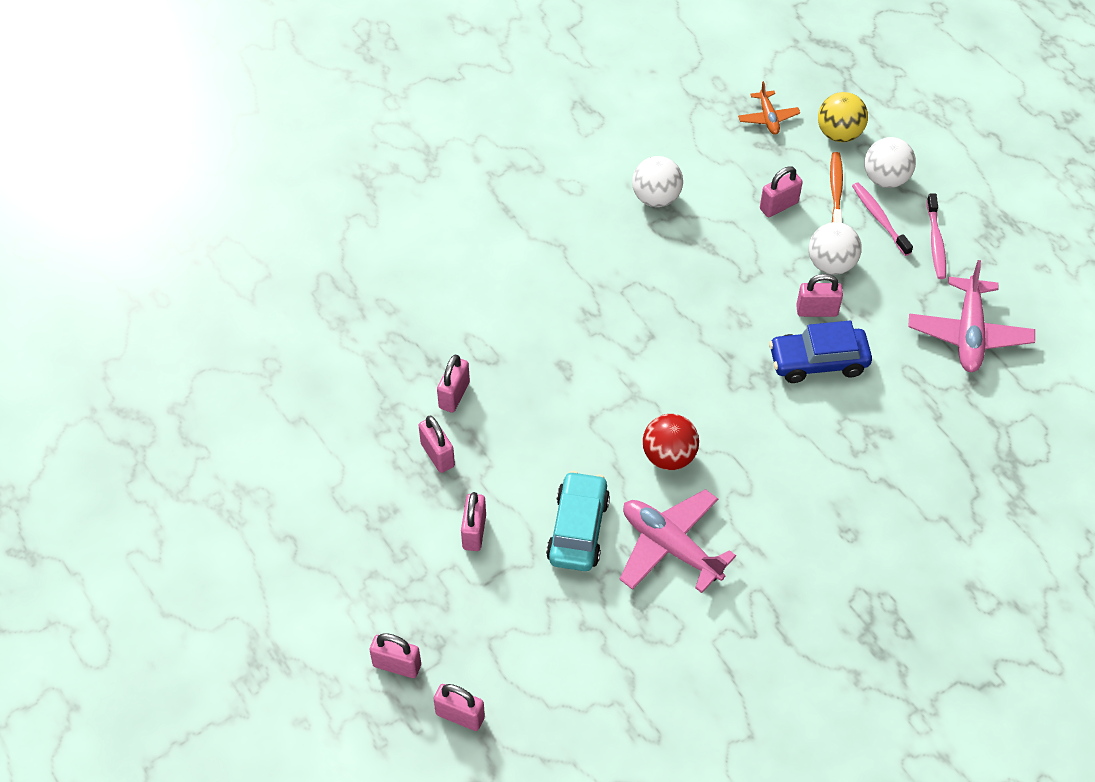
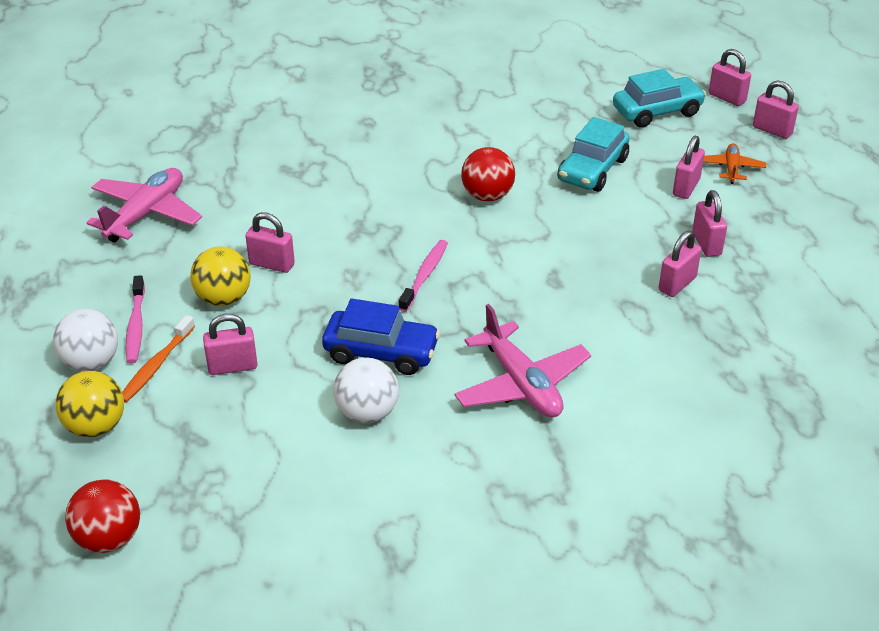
camera: 160 degrees left, 15 degrees down
(536, 658) = (657, 111): none -> turquoise car
(670, 546) = (518, 144): pink plane -> pink plane (521, 384)
(768, 68) = (109, 538): none -> red ball
(768, 118) = (164, 470): orange plane -> orange plane (731, 168)
(818, 362) = (303, 227): blue car -> blue car (381, 352)
(831, 264) = (224, 298): white ball -> yellow ball
(935, 242) = (100, 290): pink toothbrush -> pink toothbrush (424, 275)

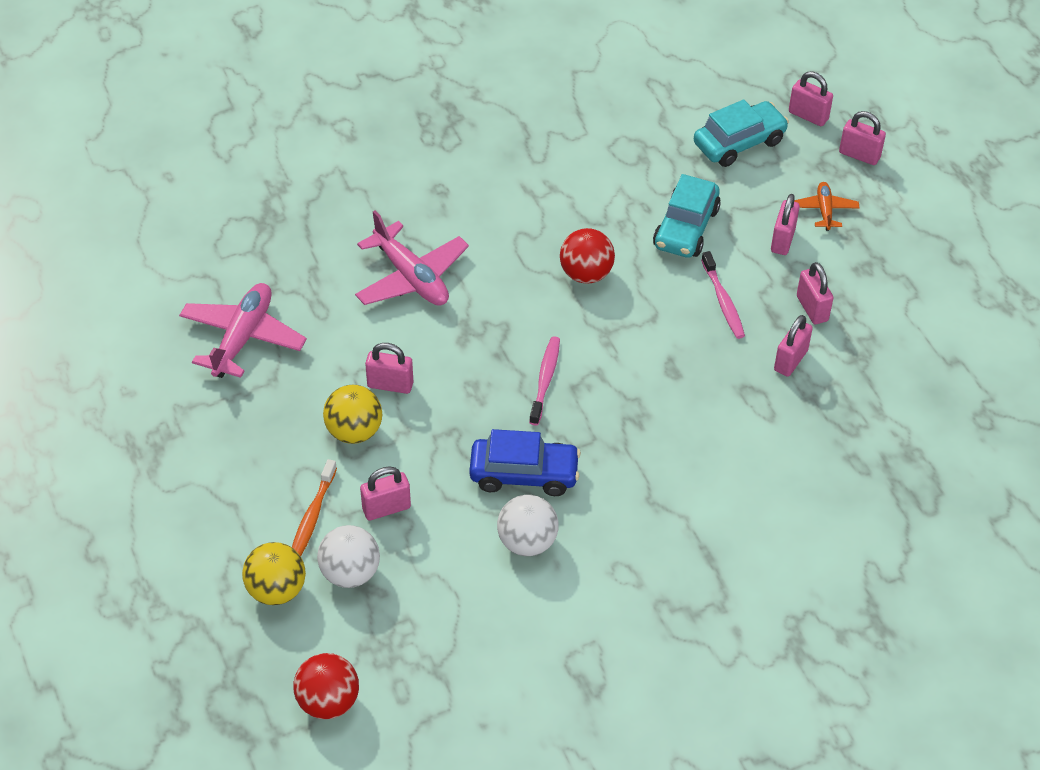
camera: 10 degrees left, 10 degrees up
(91, 362) = (248, 521): white ball -> white ball (350, 573)
(136, 326) = (277, 474): pink toothbrush -> pink toothbrush (723, 301)
(521, 384) = (664, 492): pink plane -> pink plane (411, 277)

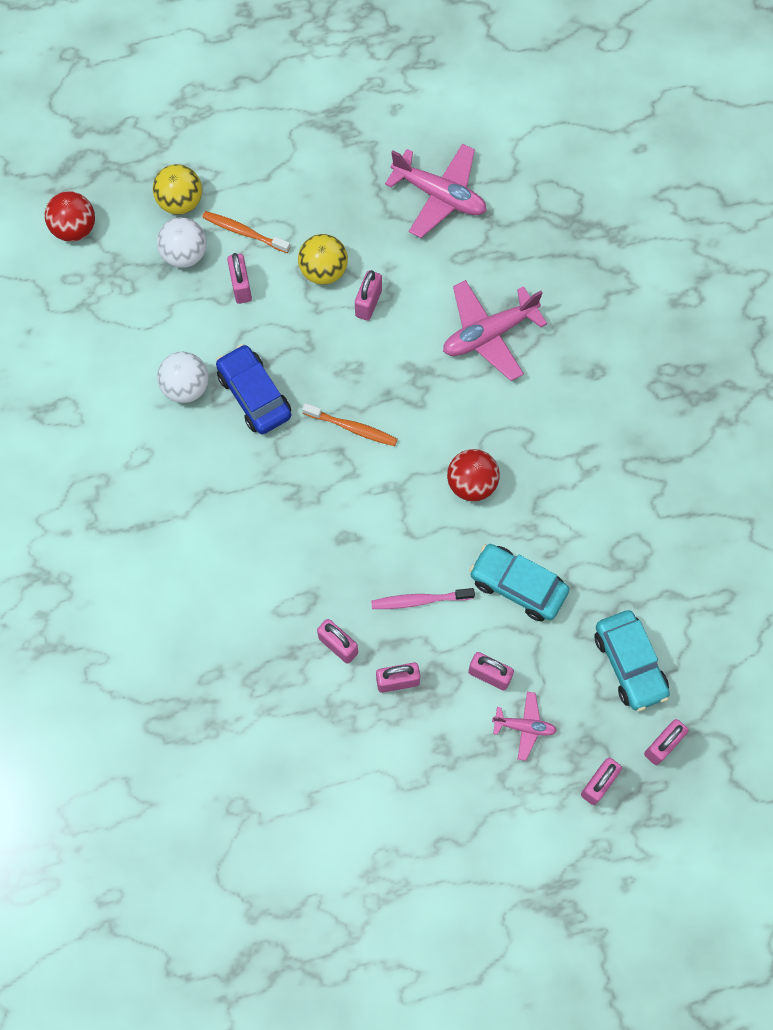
camera: 100 degrees right, 20 degrees up
(524, 474) = (254, 395): blue car -> blue car turned 135 degrees clockwise
(545, 380) = (352, 428): pink toothbrush -> orange toothbrush
(824, 210) = (524, 727): orange plane -> pink plane

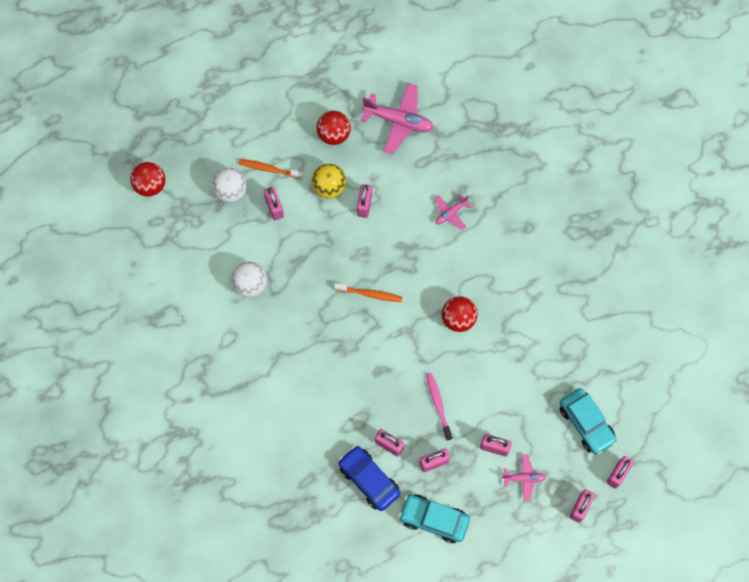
camera: 10 degrees left, 0 degrees up
(180, 202) = (220, 155): yellow ball -> none
(254, 395) = (298, 282): blue car -> blue car (369, 480)
(344, 199) = (334, 135): none -> red ball
(420, 600) = (438, 405): pink toothbrush -> pink toothbrush turned 90 degrees clockwise
(489, 334) = (450, 213): pink plane -> pink plane, size x0.54
(517, 586) = (502, 384): turquoise car -> turquoise car (433, 519)

